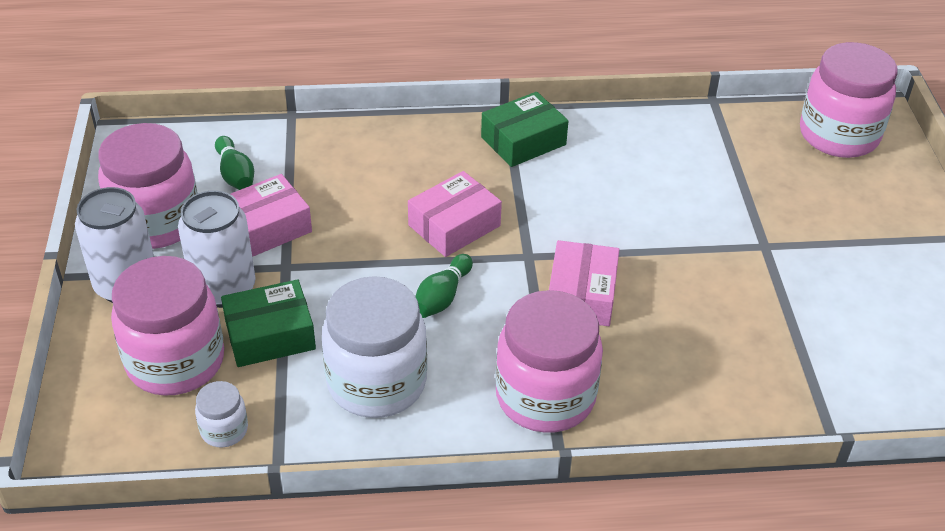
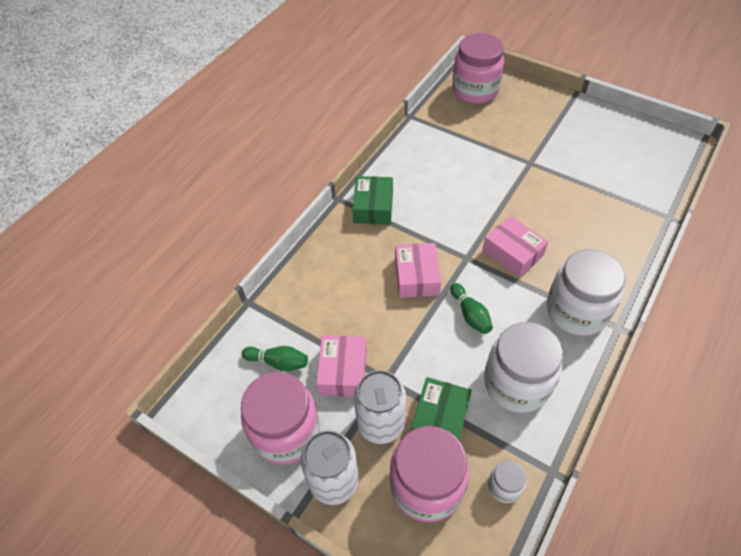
camera: 50 degrees left, 10 degrees up
(545, 397) = (576, 311): pink jar -> white jar

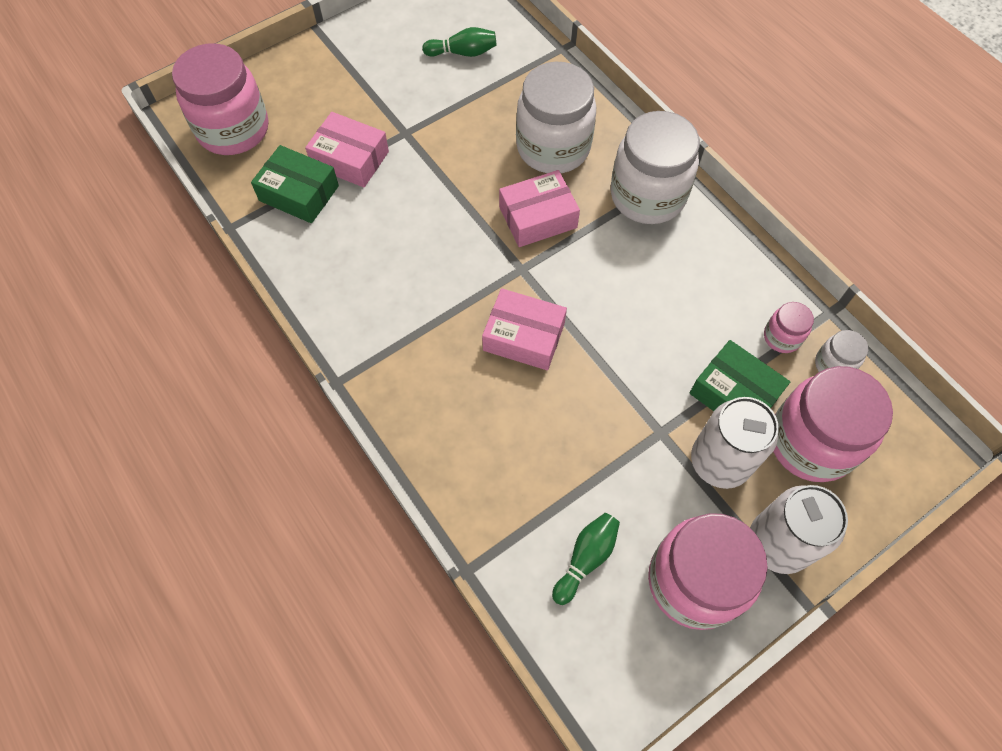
camera: 70 degrees left, 10 degrees up
(343, 371) = (631, 479): pink box -> pink box (350, 159)
(373, 207) = (378, 342): green box -> green box (299, 193)
(470, 314) = (607, 302): green bowling pin -> green bowling pin (463, 53)
(507, 440) = (782, 337): none -> pink jar
(516, 383) = (717, 297): white jar -> white jar (553, 147)

